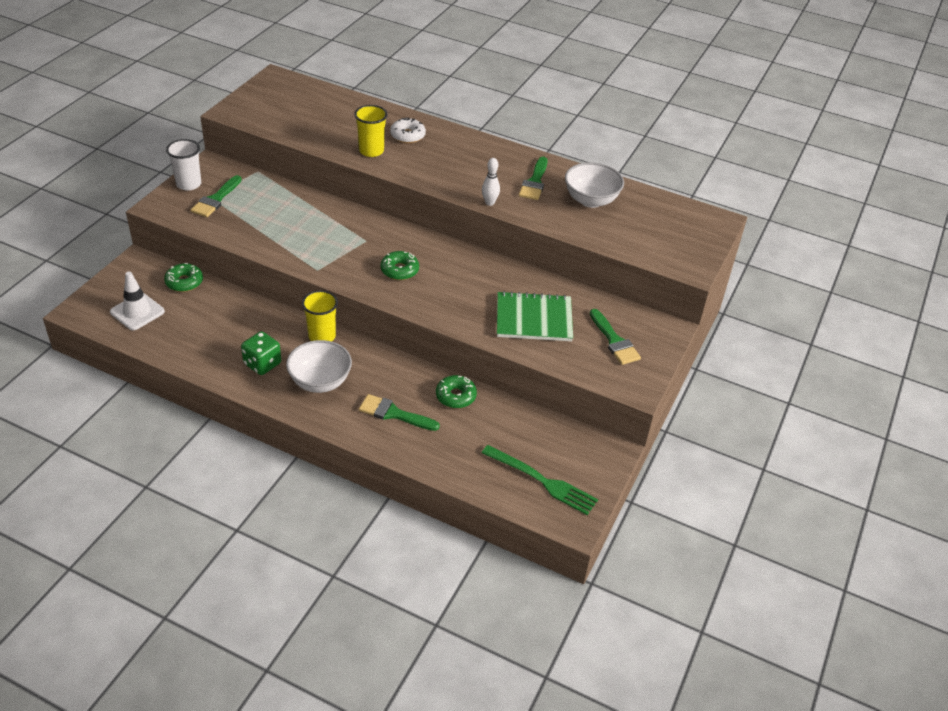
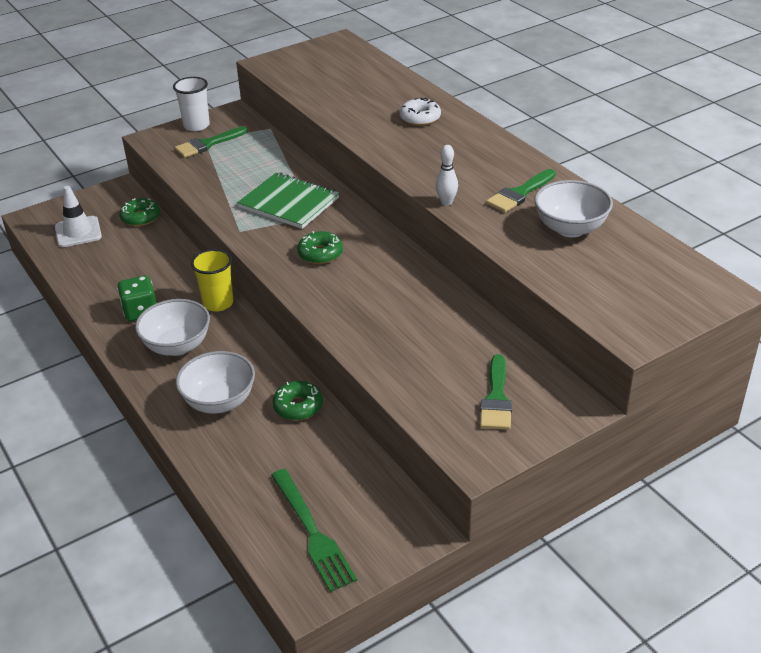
camera: 35 degrees right, 5 degrees down
(371, 151) = (368, 124): yellow cup -> none
(394, 413) = (219, 401): green brush -> white bowl
(534, 319) = (421, 345): green notebook -> green notebook (289, 203)

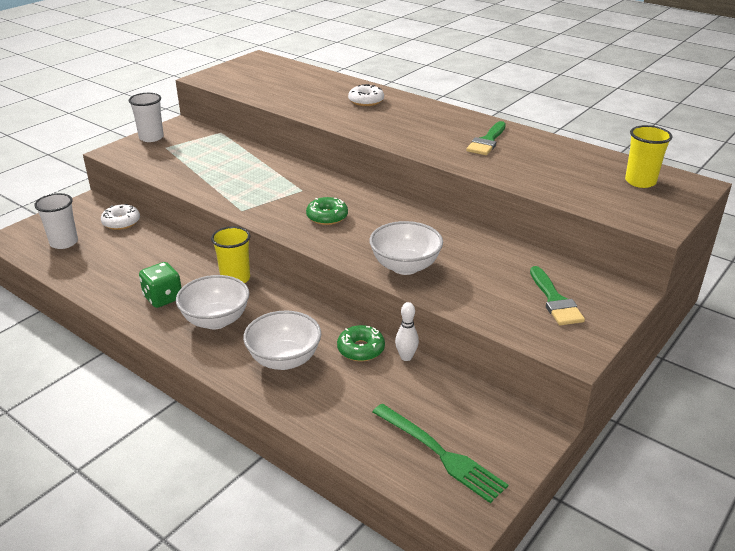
camera: 20 degrees left, 5 degrees down
(78, 232) = (64, 242): white traffic cone -> white cup
(140, 217) = (121, 222): green donut -> white donut
(207, 144) = (170, 150): green brush -> none
(289, 203) = (273, 183): green notebook -> none
(446, 202) = (433, 154): white bowling pin -> white bowling pin (406, 357)
(570, 228) = (546, 159): white bowl -> white bowl (405, 266)
(658, 276) = (640, 181): none -> yellow cup

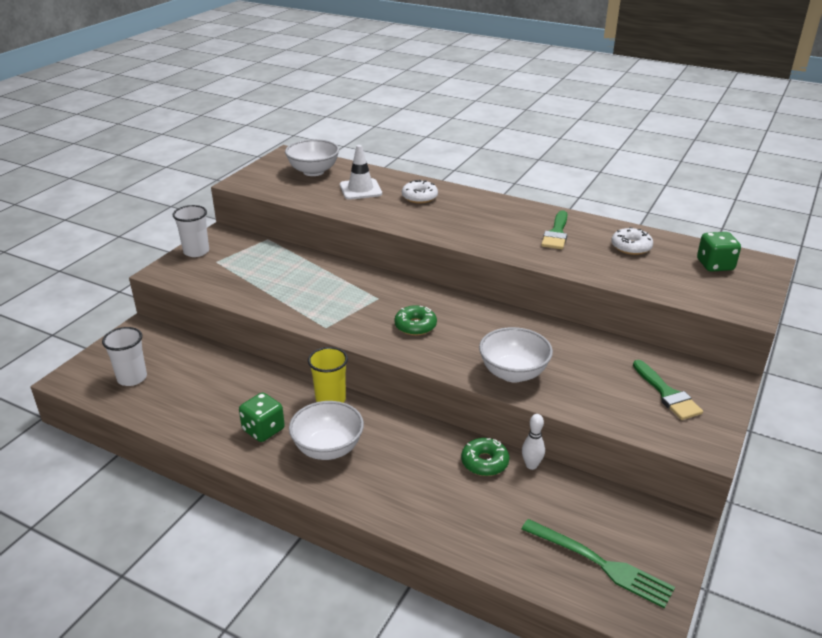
camera: 10 degrees left, 0 degrees up
(121, 222) = (185, 348): white donut -> white donut (631, 247)
(284, 359) = (413, 483): white bowl -> white bowl (313, 171)
(312, 91) = (360, 189): none -> white traffic cone
(640, 181) = (715, 265): yellow cup -> green dice

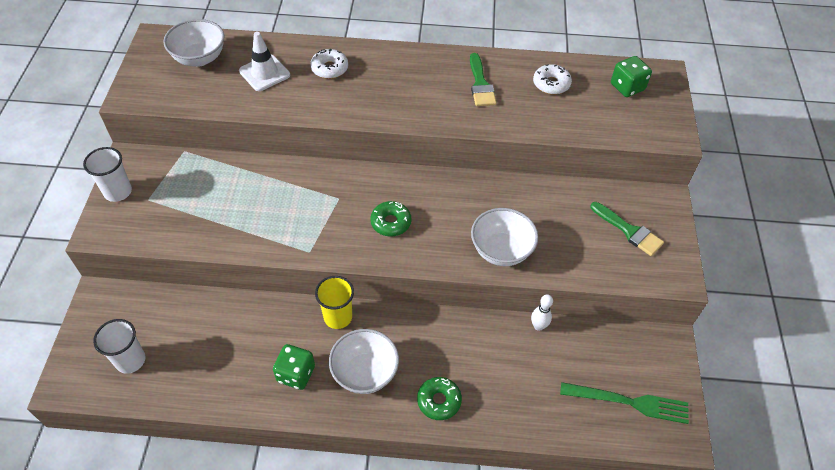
camera: 25 degrees left, 20 degrees up
(484, 462) = (501, 337): green donut -> green donut (439, 401)

